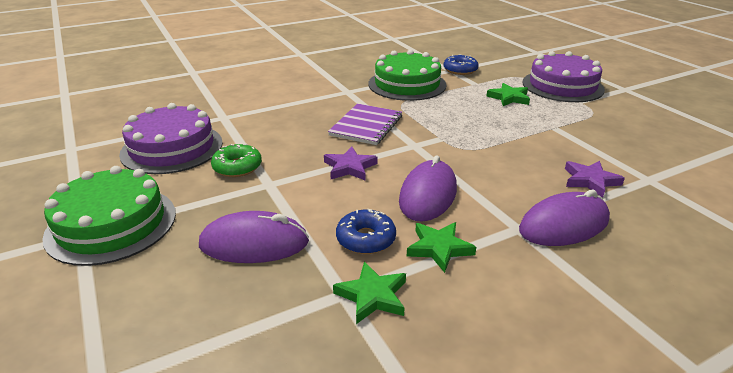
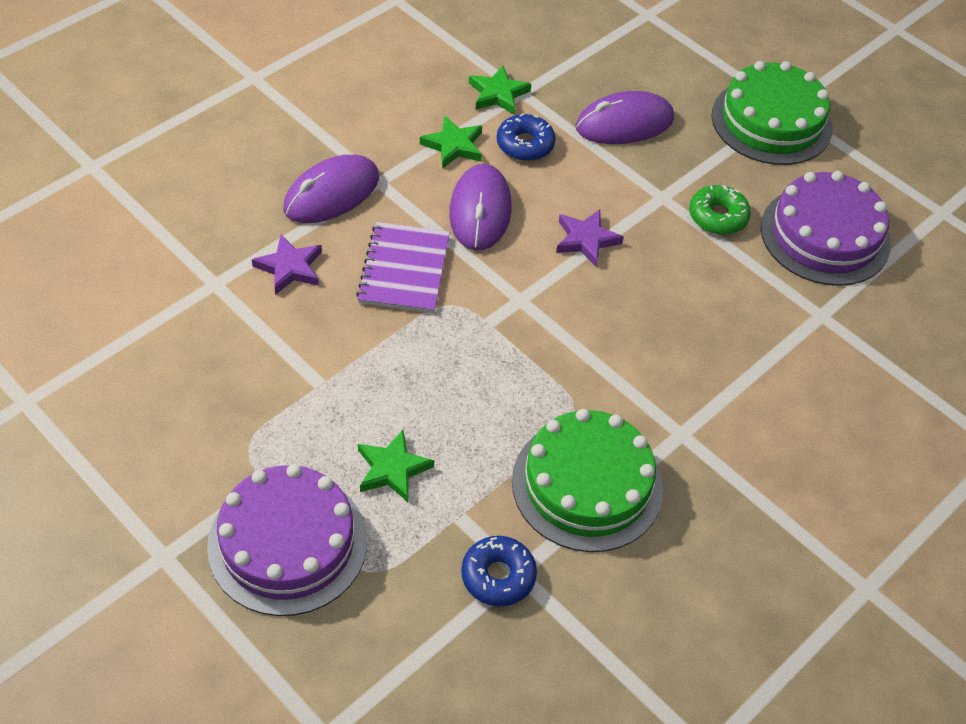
camera: 160 degrees right, 20 degrees up
(366, 126) = (604, 333): purple notebook -> purple notebook (404, 269)

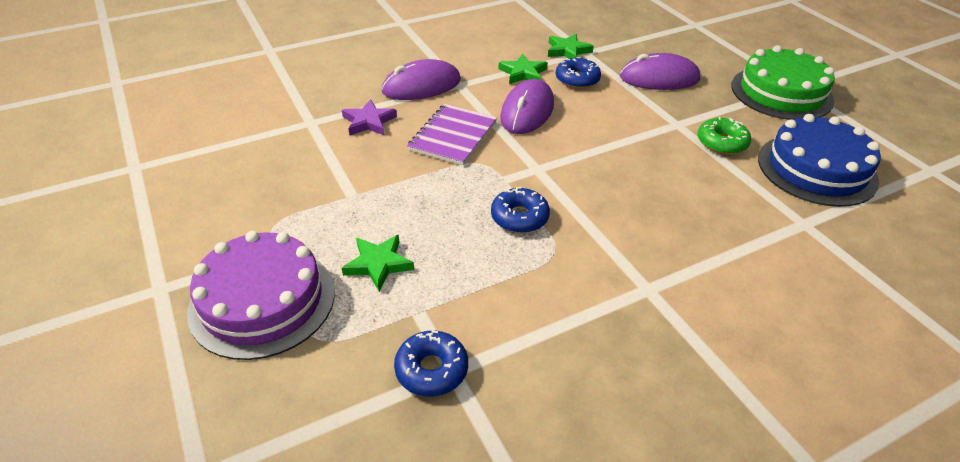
camera: 20 degrees right, 10 degrees down
(523, 373) = (519, 217): none -> blue donut
(586, 240) = (605, 140): purple star -> none
(587, 484) = (545, 311): green cake -> none
(825, 235) = (816, 169): purple cake -> blue cake

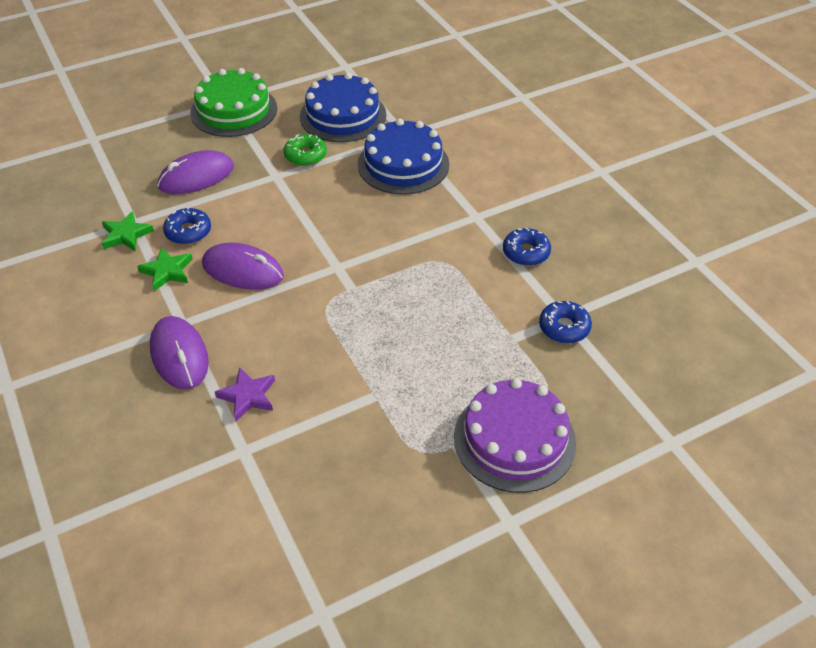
camera: 90 degrees left, 5 degrees up
(378, 264) = (465, 366): green star -> none
(453, 136) = (281, 325): purple notebook -> none
(519, 217) = (403, 279): blue donut -> blue donut (526, 252)
(659, 78) = (196, 177): purple mouse -> purple mouse turned 60 degrees clockwise
(737, 221) = (403, 164): none -> blue cake

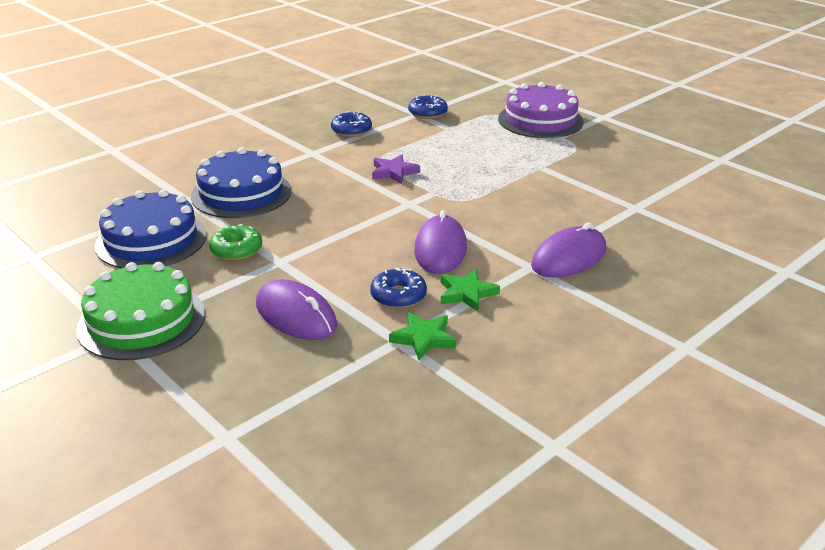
camera: 105 degrees left, 15 degrees down
(248, 396) = (585, 216): purple star -> purple star (394, 172)

